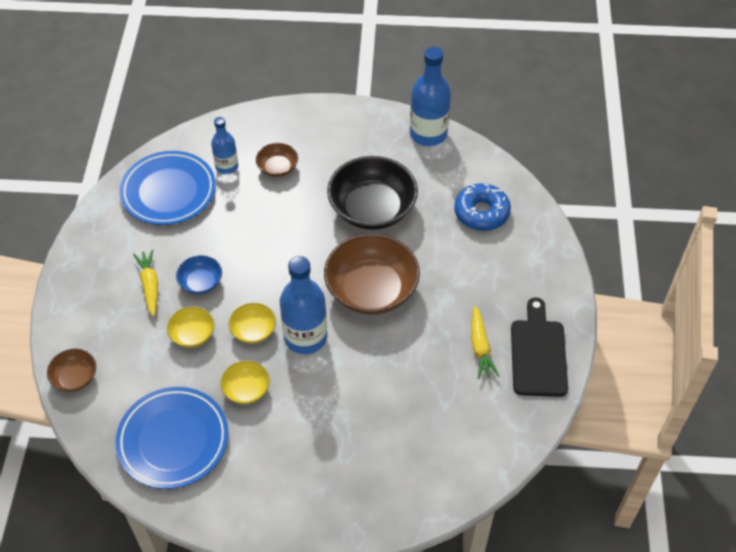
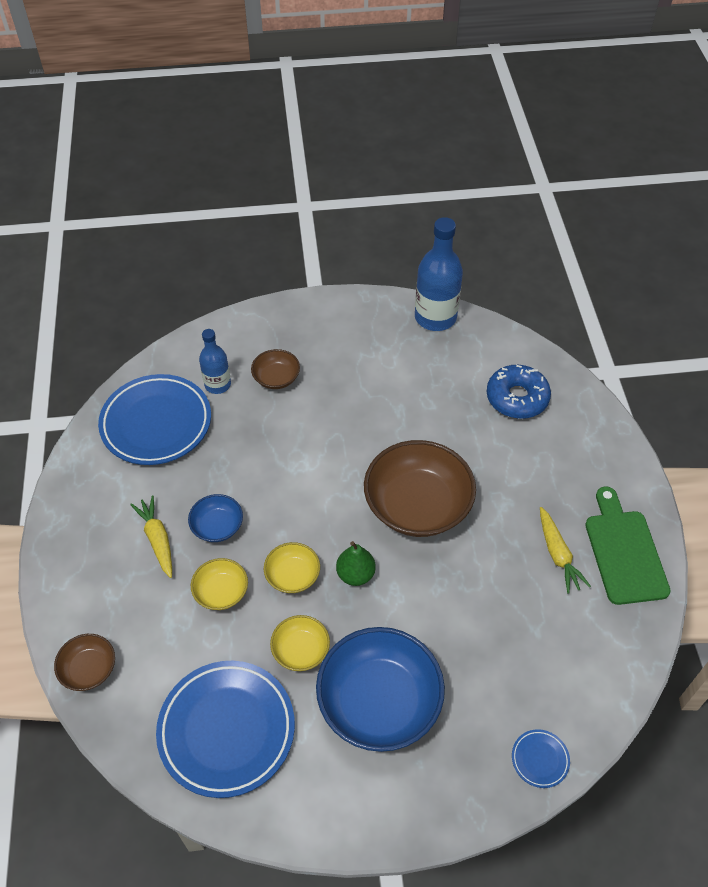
camera: 10 degrees left, 0 degrees up
(300, 439) = (379, 701): none -> blue bowl
(305, 337) = (355, 574): blue bottle -> green pear
(372, 209) = (395, 410): black bowl -> none
(420, 503) = (540, 759): none -> blue plate
(538, 353) = (624, 552): black cutting board -> green cutting board

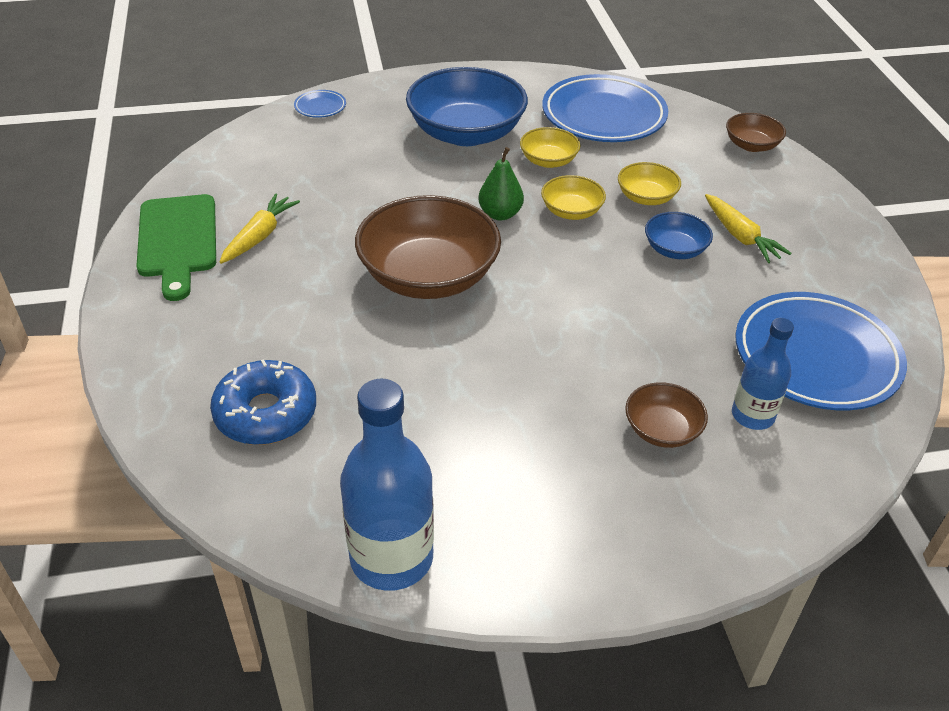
camera: 175 degrees right, 10 degrees down
(558, 555) = (260, 236): yellow carrot -> yellow carrot turned 45 degrees clockwise

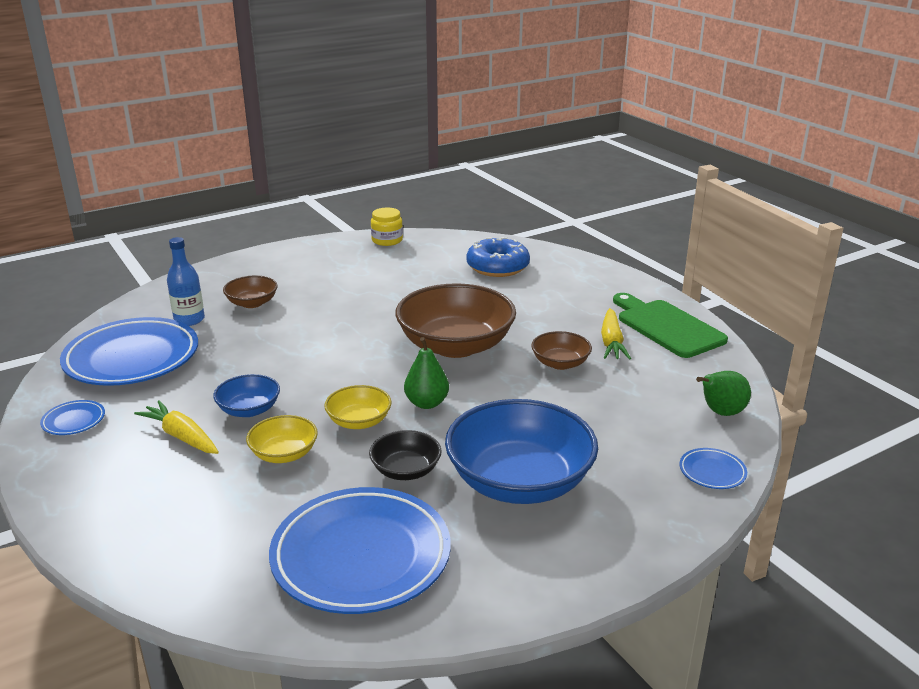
camera: 160 degrees right, 15 degrees down
(254, 143) = (720, 413): none -> green pear
(391, 558) = (387, 240): blue bottle -> yellow jar
(548, 161) = (406, 470): yellow bowl -> black bowl
(751, 145) = (148, 561): brown bowl -> brown bowl (560, 363)
(854, 280) = (74, 421): none -> blue plate

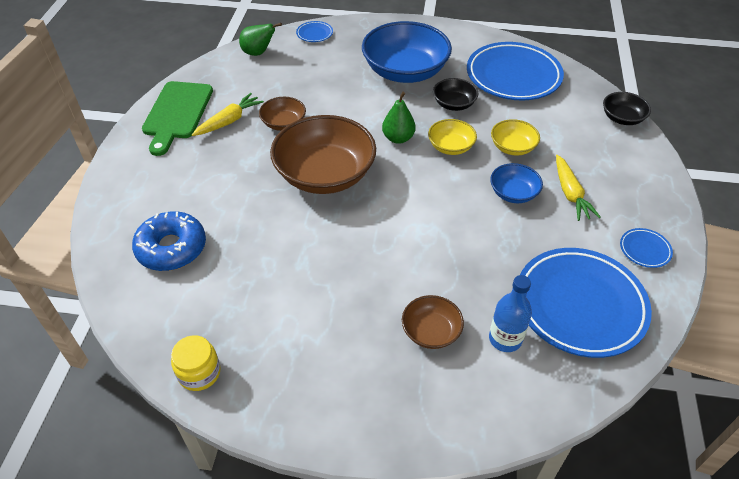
camera: 140 degrees left, 20 degrees up
(143, 569) = (622, 118): none -> black bowl

